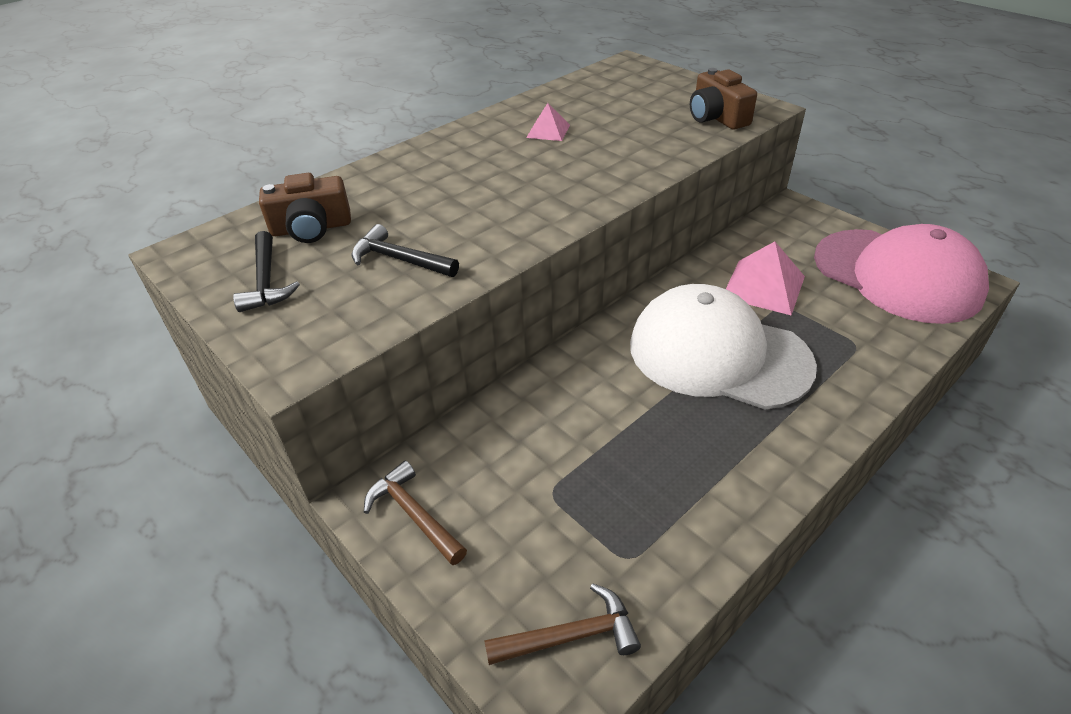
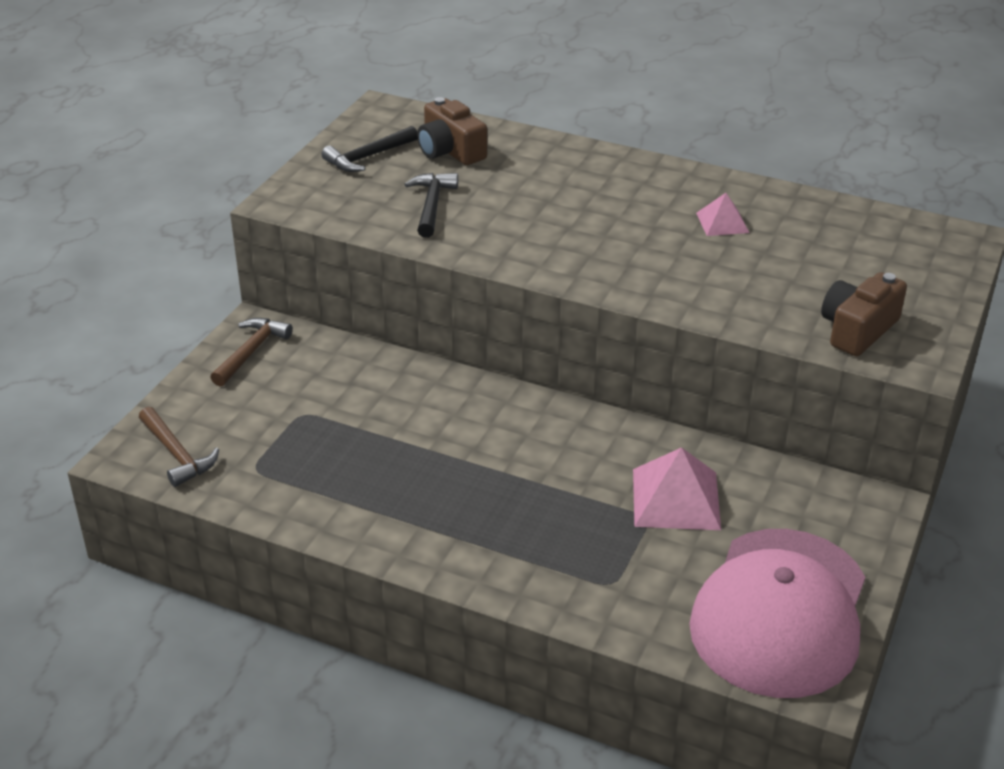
camera: 65 degrees right, 5 degrees down
(718, 354) = (532, 481): white cap -> none

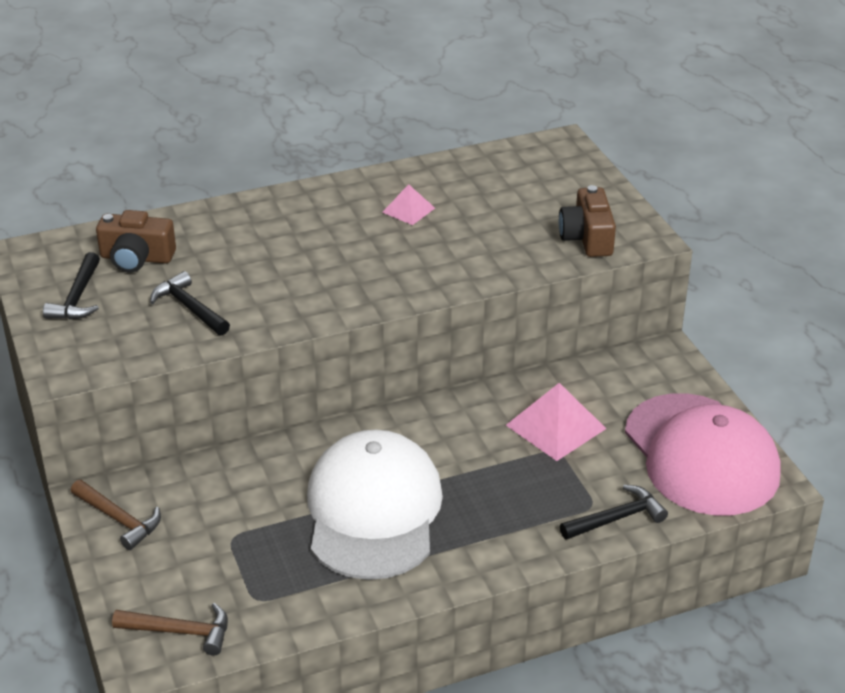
camera: 45 degrees left, 0 degrees up
(251, 352) = (119, 519): brown hammer -> brown hammer turned 150 degrees clockwise
(428, 464) = (373, 511): none -> white cap
(617, 609) = (617, 518): none -> black hammer

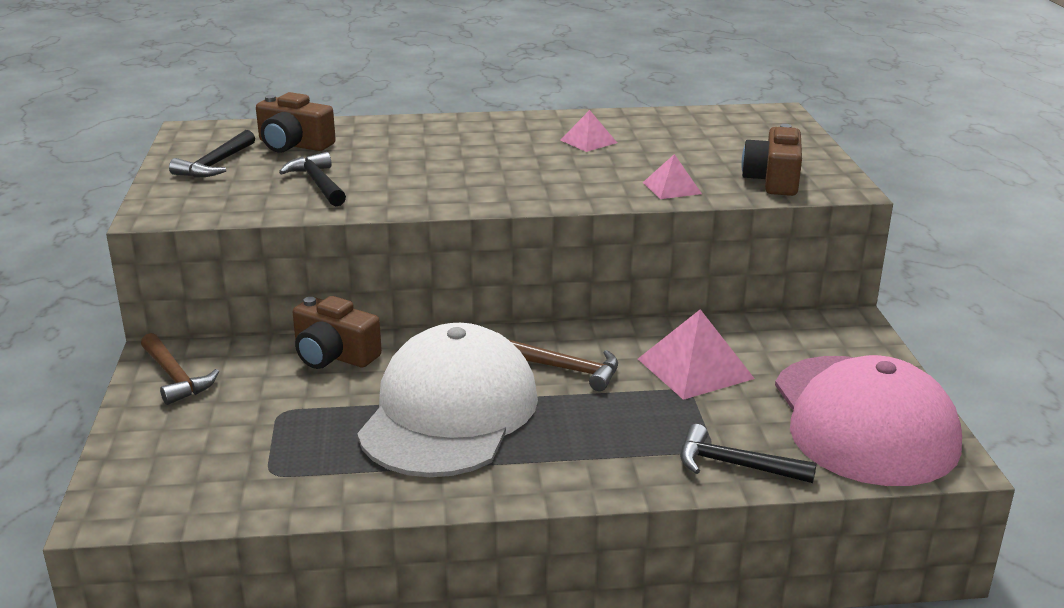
camera: 15 degrees right, 10 degrees down
(180, 631) = (169, 489): brown hammer -> brown hammer (568, 369)
(246, 469) = (333, 355): none -> brown camera
(505, 262) = (671, 188): none -> pink pyramid
(617, 518) = (735, 465): black hammer -> black hammer turned 150 degrees counterclockwise

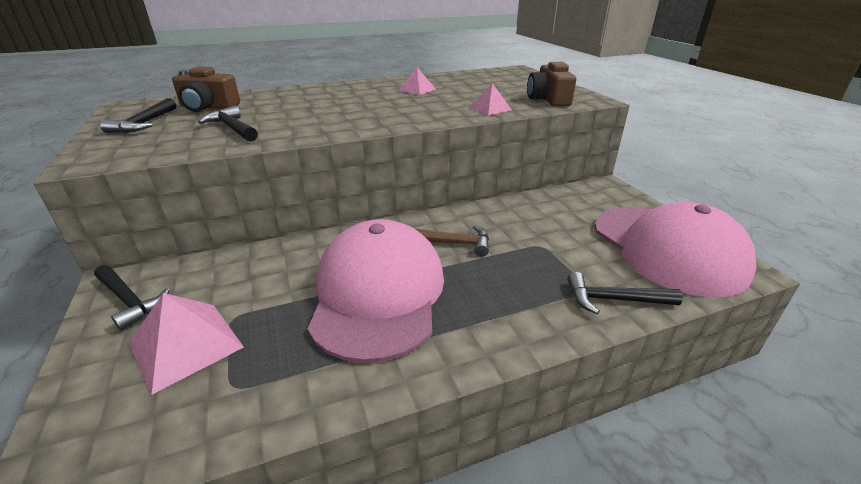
camera: 15 degrees left, 5 degrees up
(175, 377) = (130, 301): brown hammer -> black hammer
(333, 355) = (269, 259): brown camera -> none
(449, 412) = (378, 293): white cap -> pink cap
(695, 368) = (536, 229): pink pyramid -> pink pyramid (186, 344)

